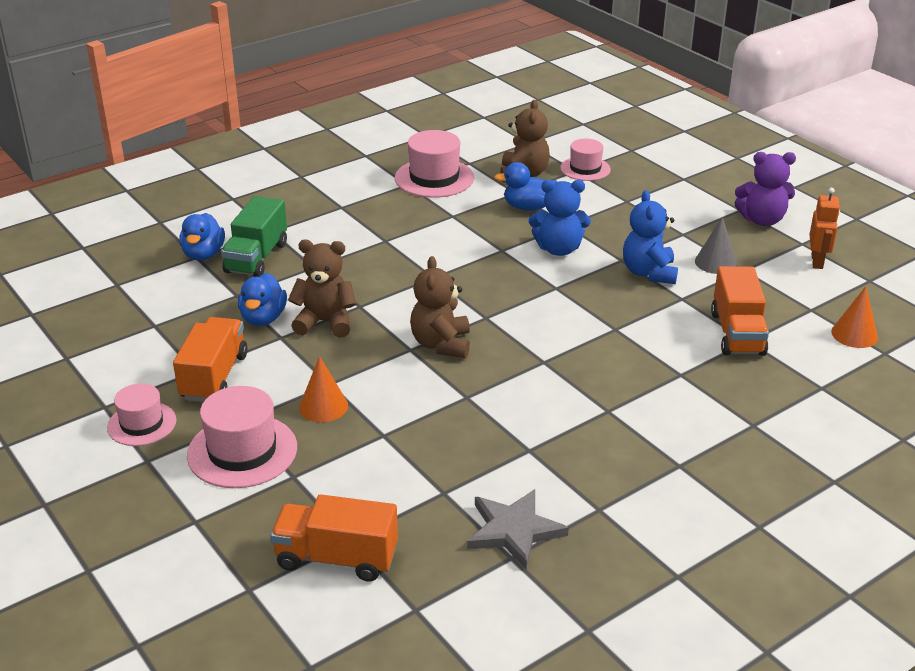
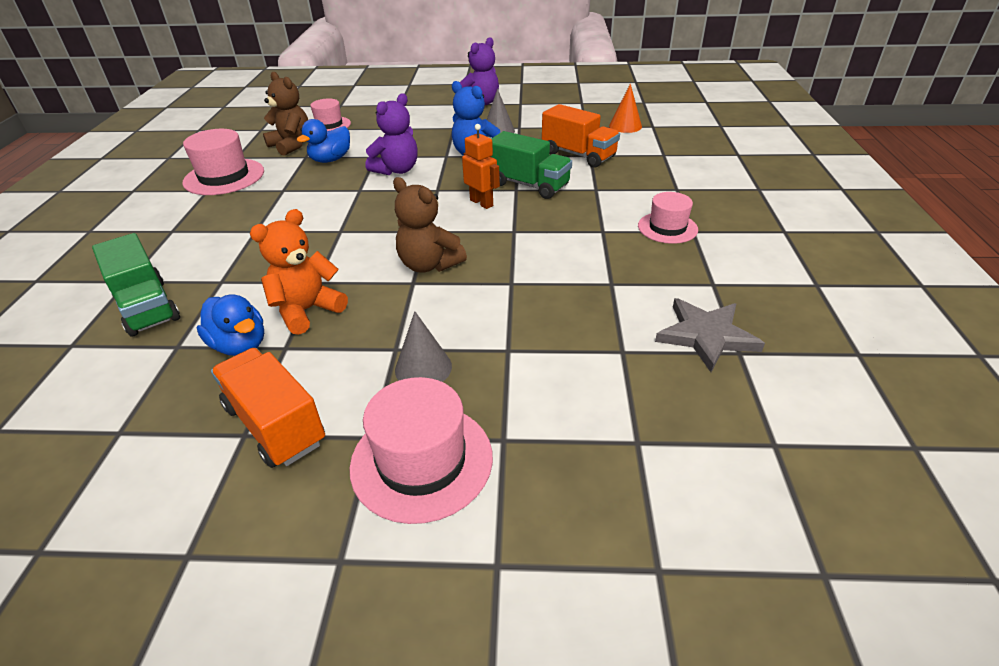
camera: 50 degrees left, 5 degrees up
(142, 424) = (268, 532): pink hat -> pink hat (667, 228)
(203, 254) = (76, 338): blue duck -> none
(323, 406) = (423, 368): orange cone -> grey cone
(325, 322) = (307, 310): brown teddy bear -> orange teddy bear
(336, 558) = (659, 466): orange truck -> none
(558, 249) = (397, 170): blue teddy bear -> purple teddy bear
(633, 332) = (528, 185): none -> green truck
(817, 261) = (544, 107): orange robot -> orange robot (481, 203)

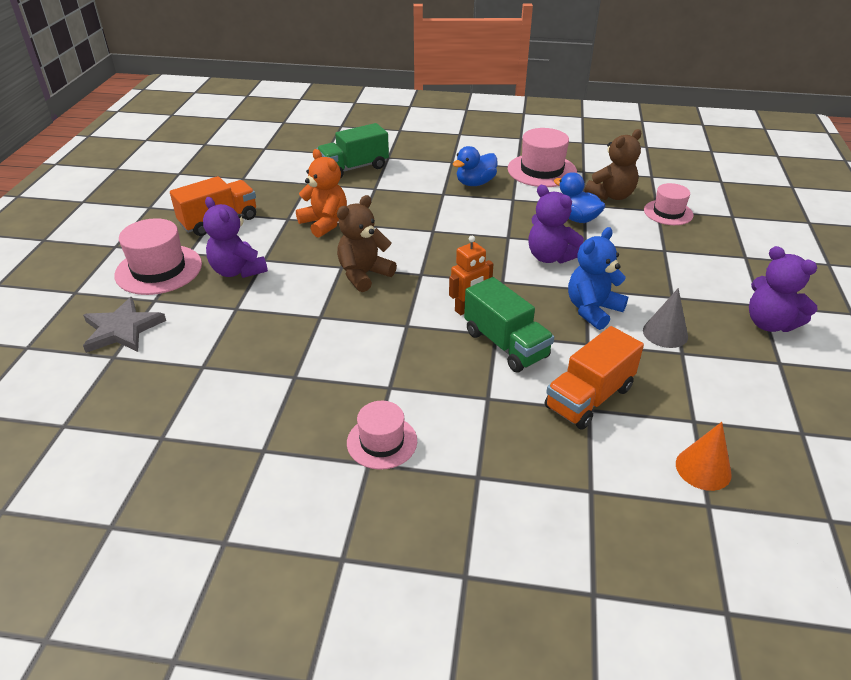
camera: 95 degrees right, 0 degrees up
(240, 345) = (298, 203): blue duck -> blue duck (475, 183)
(423, 368) = (238, 271): grey cone -> purple teddy bear
(528, 185) = (505, 344): green truck -> green truck turned 75 degrees counterclockwise
(706, 335) = (193, 422): grey star -> grey star (122, 329)

